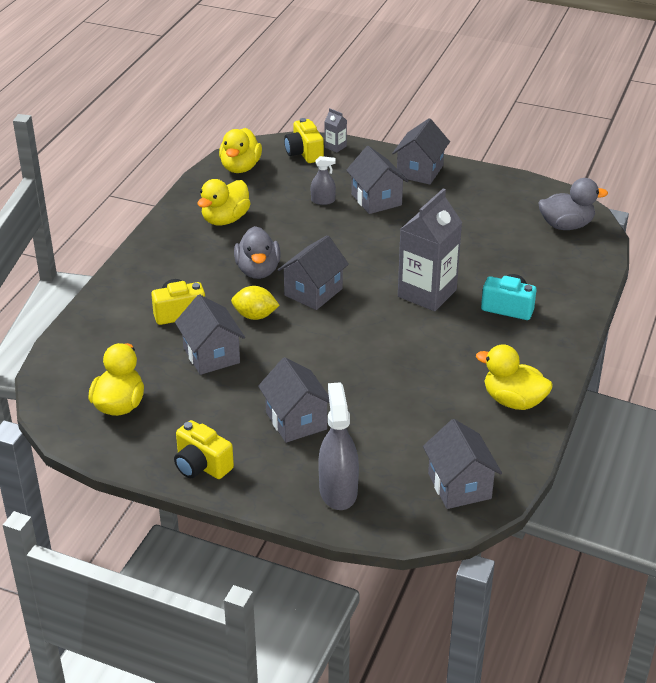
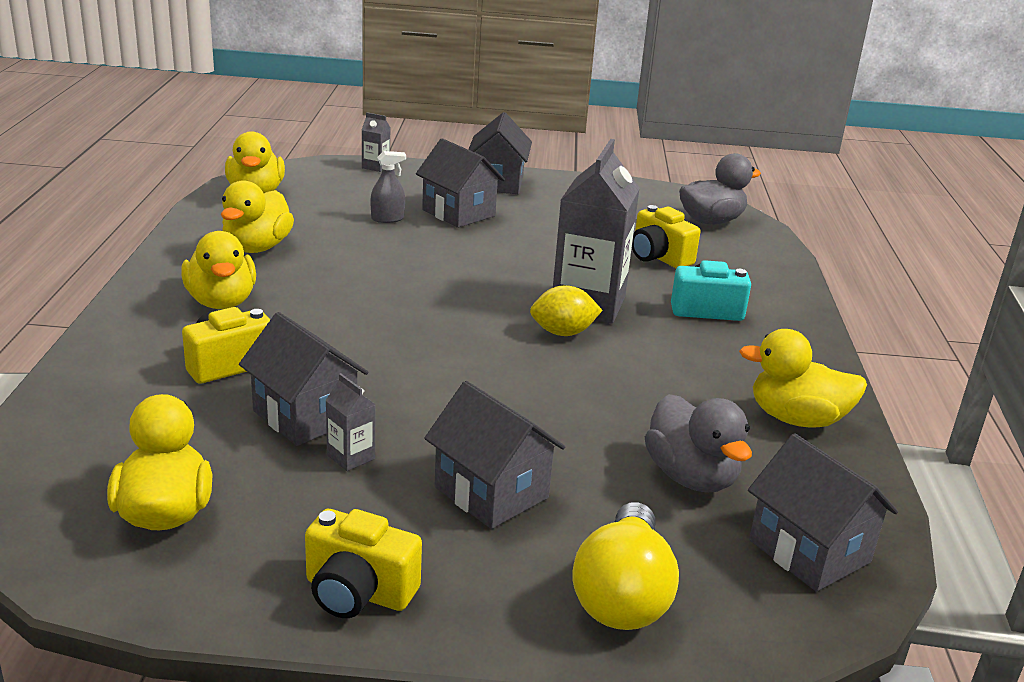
camera: 20 degrees left, 10 degrees down
(189, 264) = (221, 302): none -> yellow duck
(227, 386) = (351, 457): none -> grey carton
(255, 316) = (353, 356): yellow lemon -> yellow lemon (563, 333)
(258, 270) = (332, 301): grey duck -> grey duck (691, 477)
(304, 153) = (337, 175): yellow camera -> yellow camera (659, 257)
(313, 292) = (427, 318): grey house -> none
(338, 491) = (622, 594): grey spray bottle -> yellow light bulb

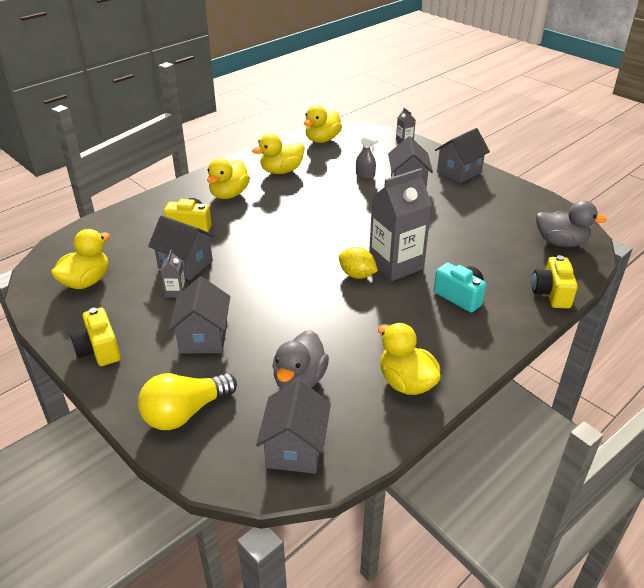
camera: 45 degrees right, 10 degrees up
(305, 416) = (185, 264): grey house -> grey house turned 60 degrees counterclockwise
(659, 257) = (484, 253): yellow camera -> yellow camera (551, 293)

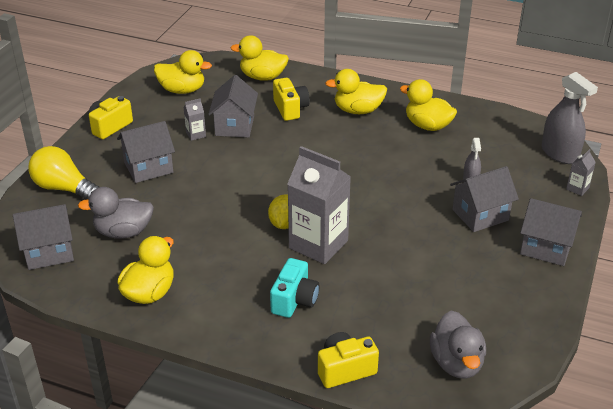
camera: 65 degrees right, 0 degrees up
(322, 140) = (518, 131): yellow duck -> yellow duck (262, 77)
(361, 134) = (559, 153): none -> grey spray bottle

